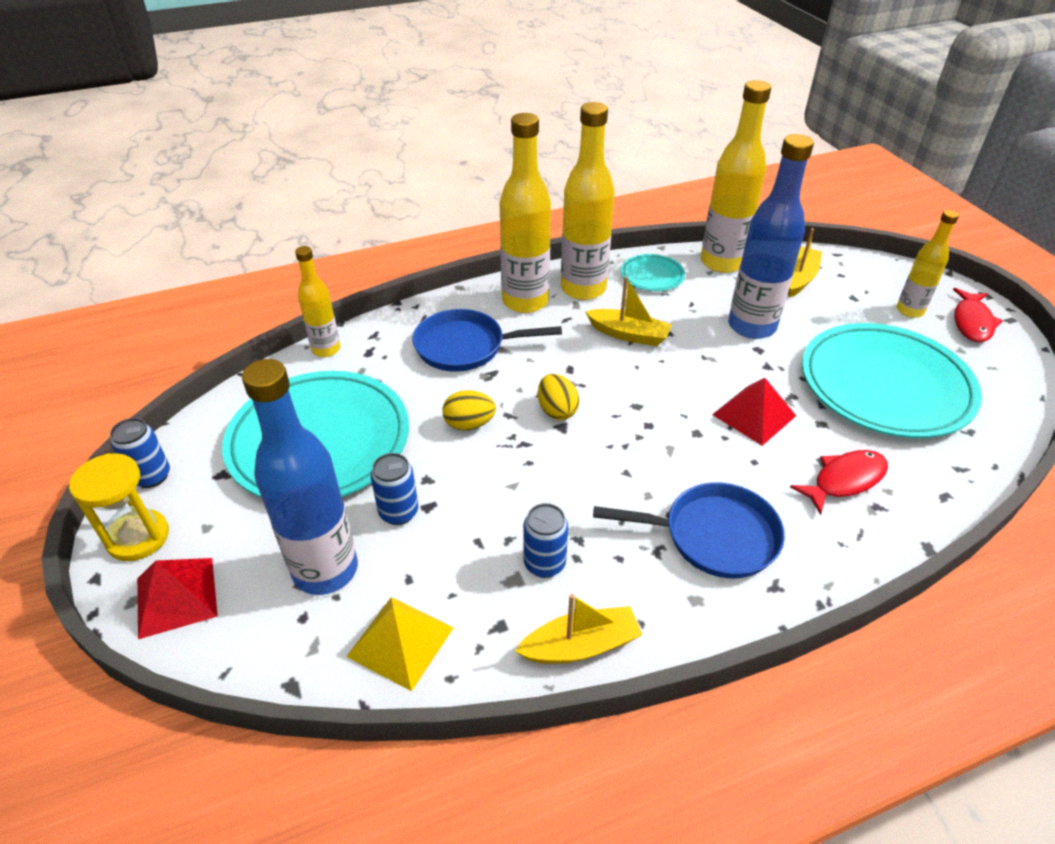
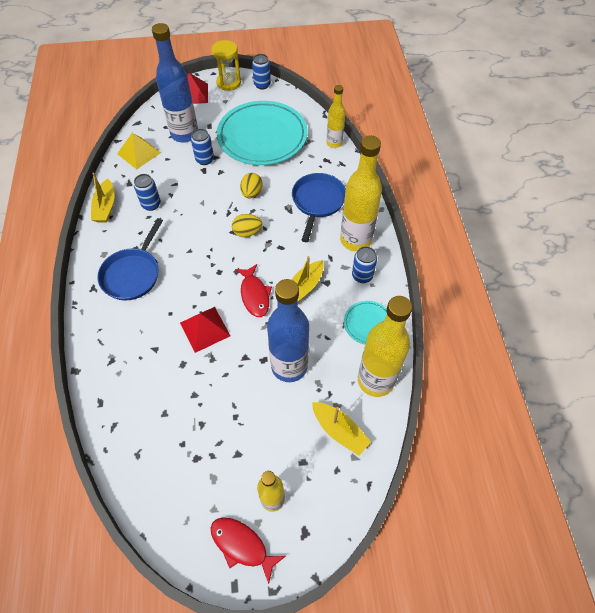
camera: 105 degrees right, 15 degrees up
(583, 289) = (362, 276): yellow bottle -> blue can
(844, 480) = (136, 353): red fish -> red fish (254, 295)
(885, 385) = (199, 424): turquoise plate -> none

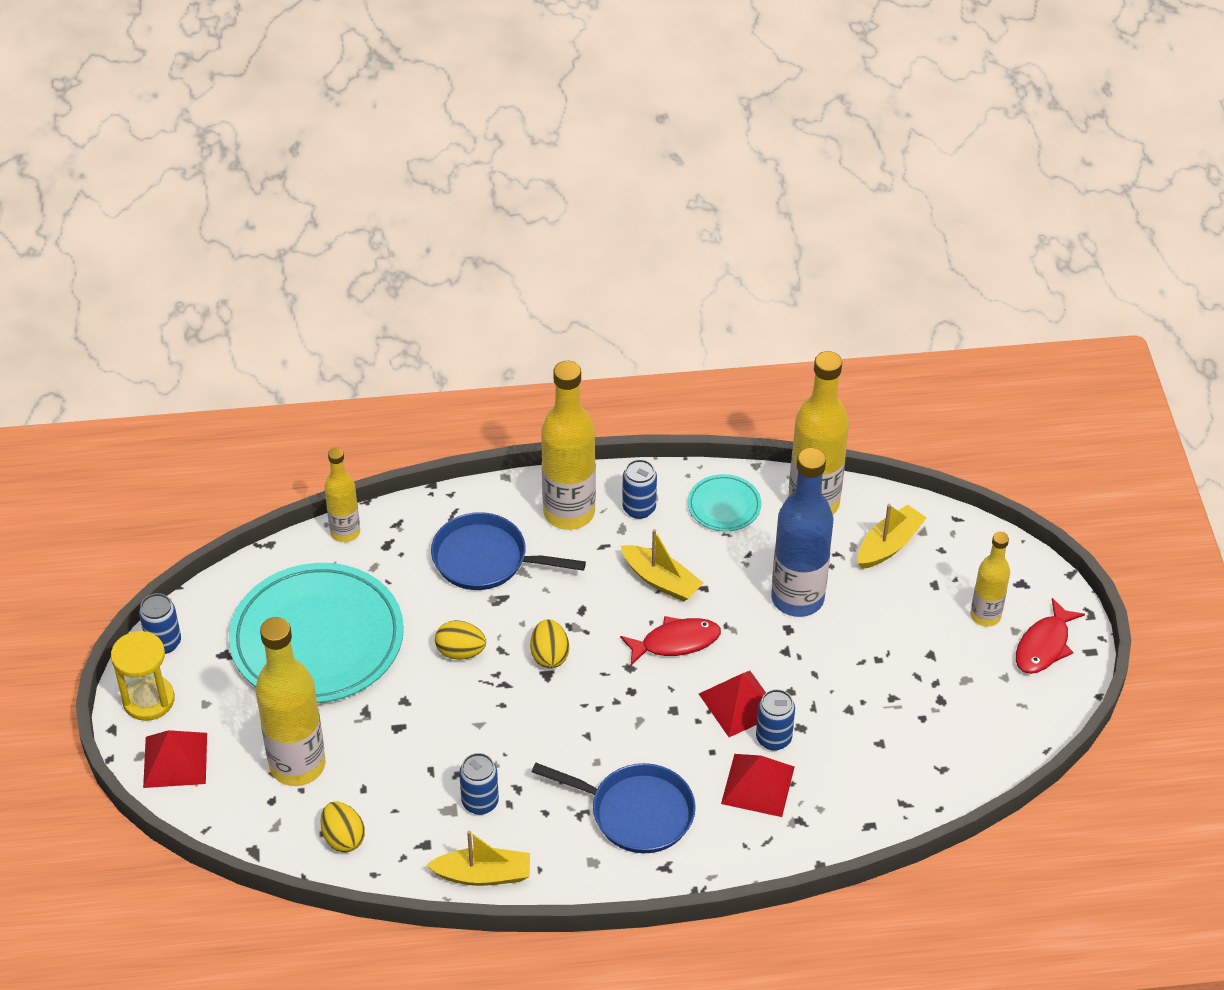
camera: 90 degrees left, 10 degrees down
(139, 153) = (343, 838): yellow pyramid -> yellow egg
(141, 338) = (758, 785): none -> red pyramid
(184, 134) = (297, 765): blue bottle -> yellow bottle
(205, 159) = (371, 727): blue can -> blue can (773, 738)

